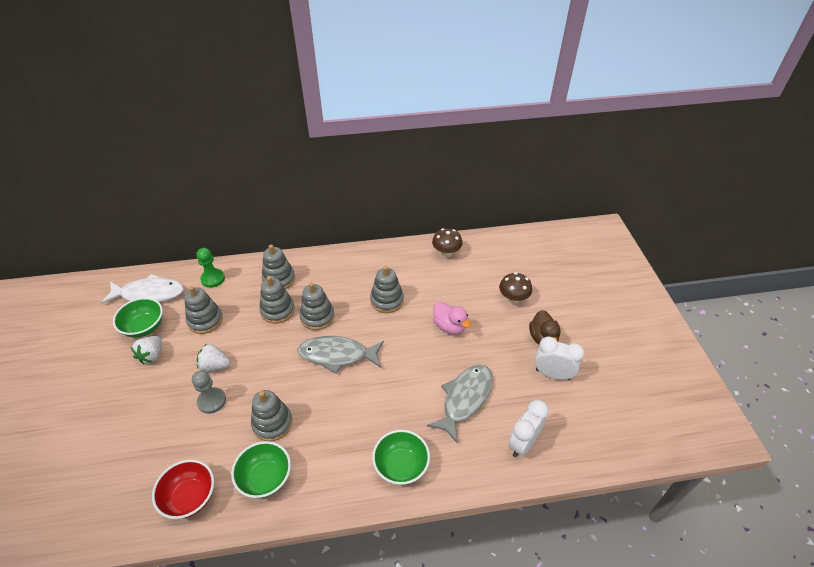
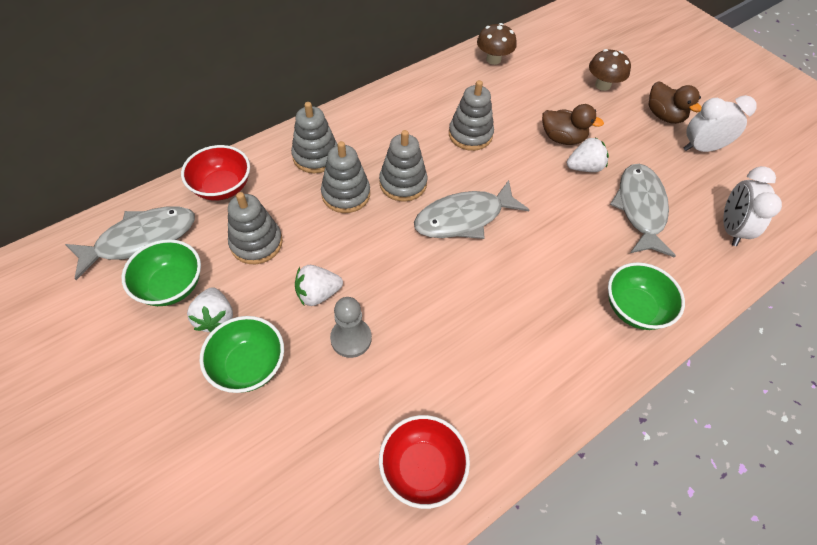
camera: 30 degrees left, 10 degrees up
(149, 293) = (141, 240): white fish -> grey fish
(213, 279) = (222, 187): green pawn -> red bowl
(265, 478) = (497, 397): green bowl -> green bowl (249, 365)
(272, 423) = (452, 330): grey stacking toy -> none
(448, 353) = (584, 167): none -> white strawberry
(449, 326) = (562, 138): pink duck -> brown duck

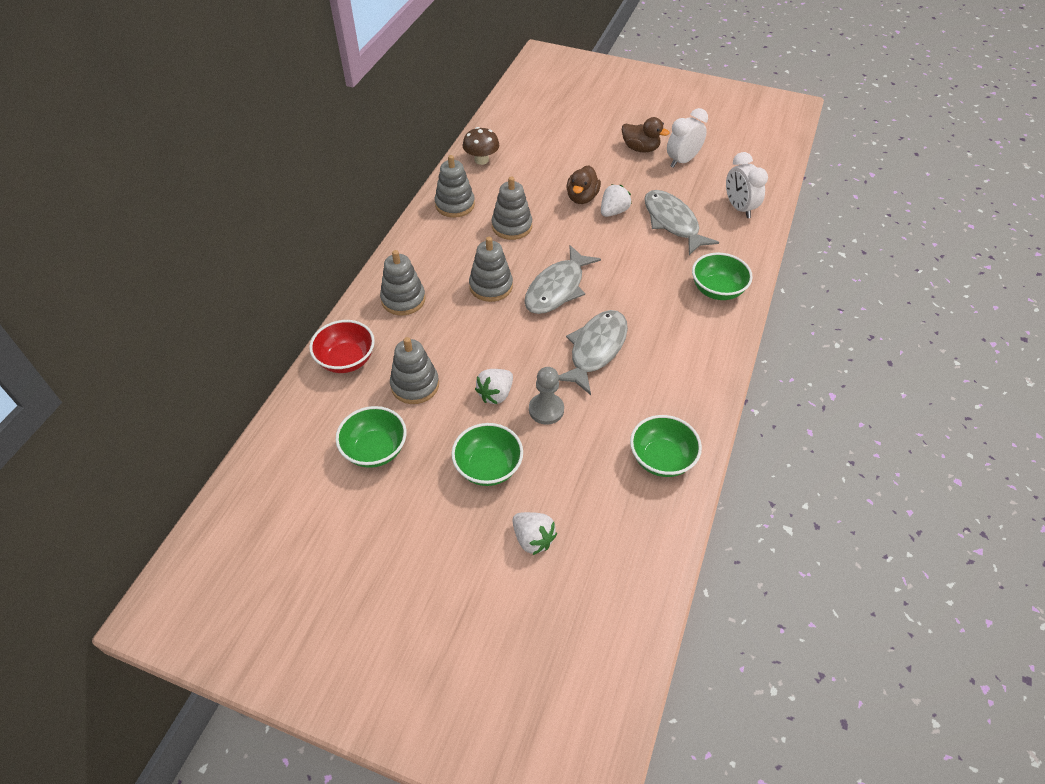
camera: 30 degrees left, 5 degrees down
(141, 240) = (315, 432): grey fish -> grey fish (595, 350)
(215, 318) = (432, 452): white strawberry -> white strawberry (533, 539)
(346, 194) = (453, 315): grey stacking toy -> grey stacking toy (455, 205)
(422, 468) = (661, 459): red bowl -> green bowl
(562, 138) = (582, 198): brown duck -> brown duck turned 120 degrees clockwise
(602, 85) = (580, 144): brown mushroom -> none

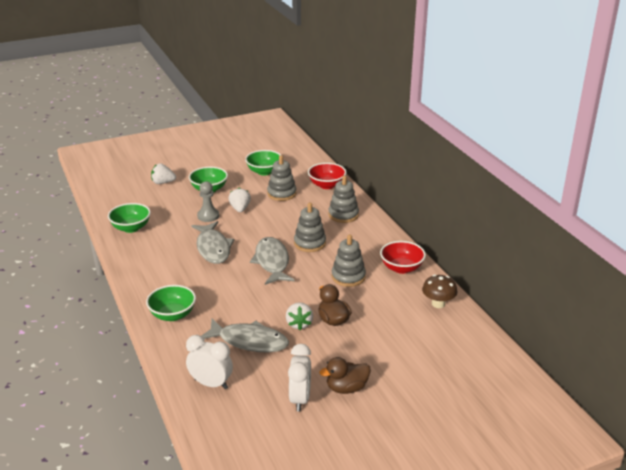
camera: 135 degrees right, 20 degrees down
(455, 205) = (401, 268): grey stacking toy -> red bowl

